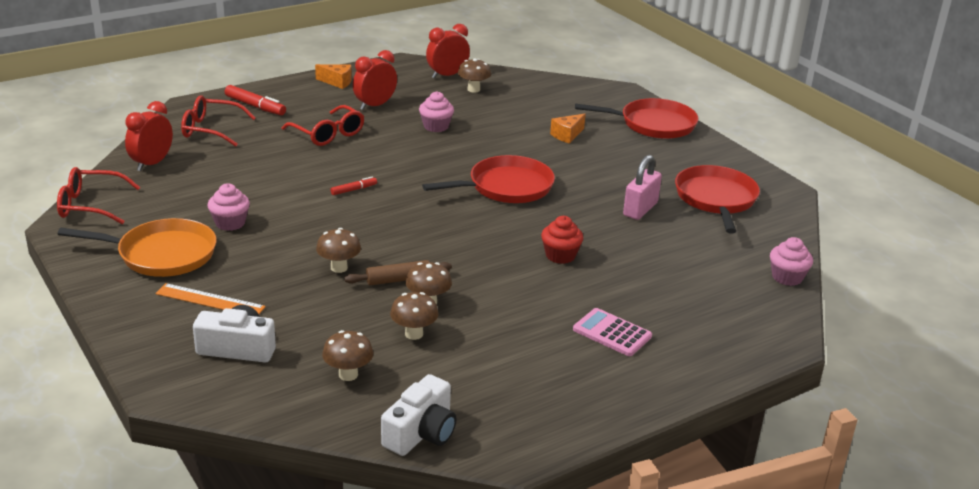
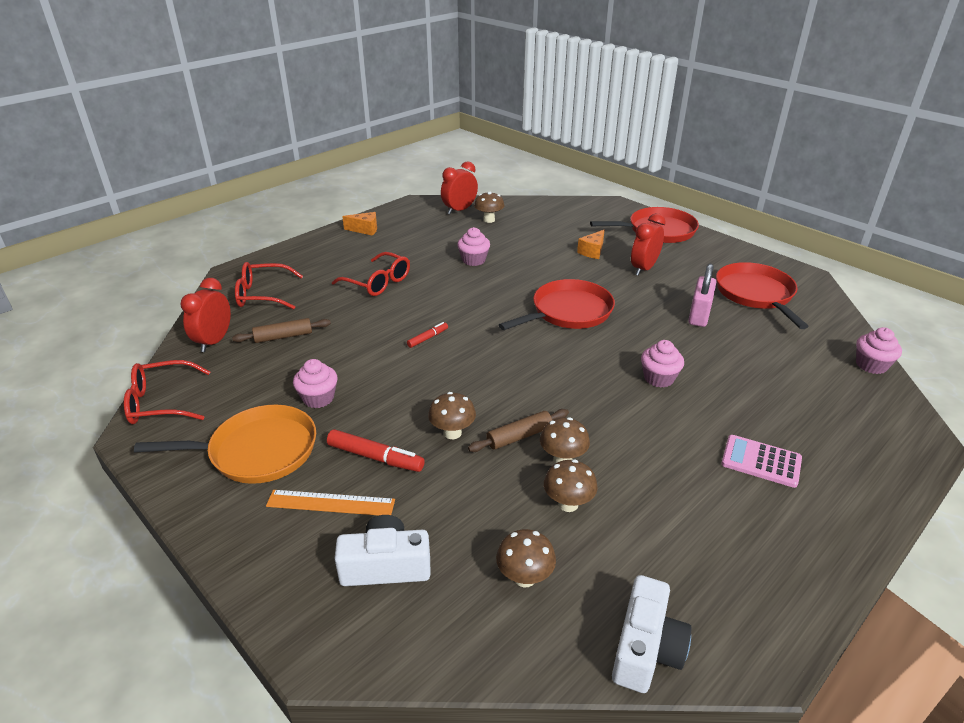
camera: 10 degrees left, 5 degrees up
(217, 169) = (283, 336): none -> brown rolling pin
(255, 106) = (298, 264): red marker -> red marker (375, 457)
(375, 105) = (409, 247): red clock -> red clock (643, 269)
(560, 255) = (659, 378): red cupcake -> pink cupcake

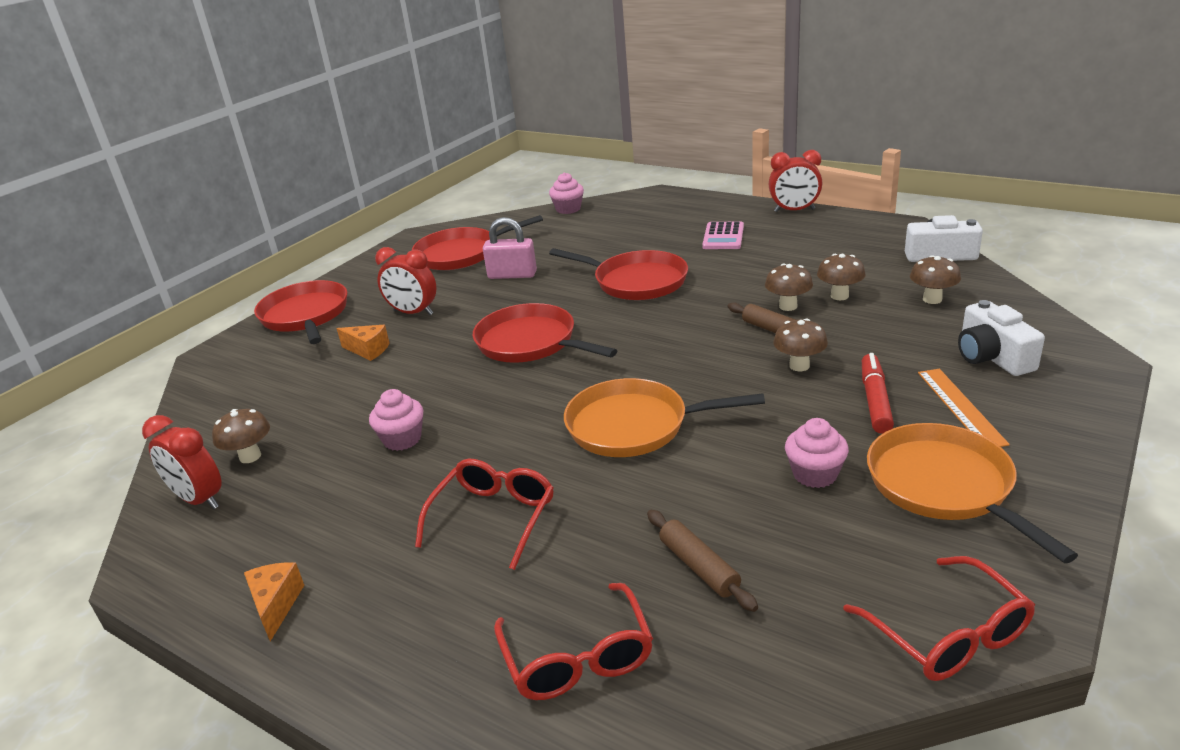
camera: 100 degrees left, 5 degrees down
(214, 341) = (759, 653): red clock -> red clock (794, 210)
(428, 338) = (633, 426): red marker -> orange pan
(659, 378) = (636, 281): pink cupcake -> red pan

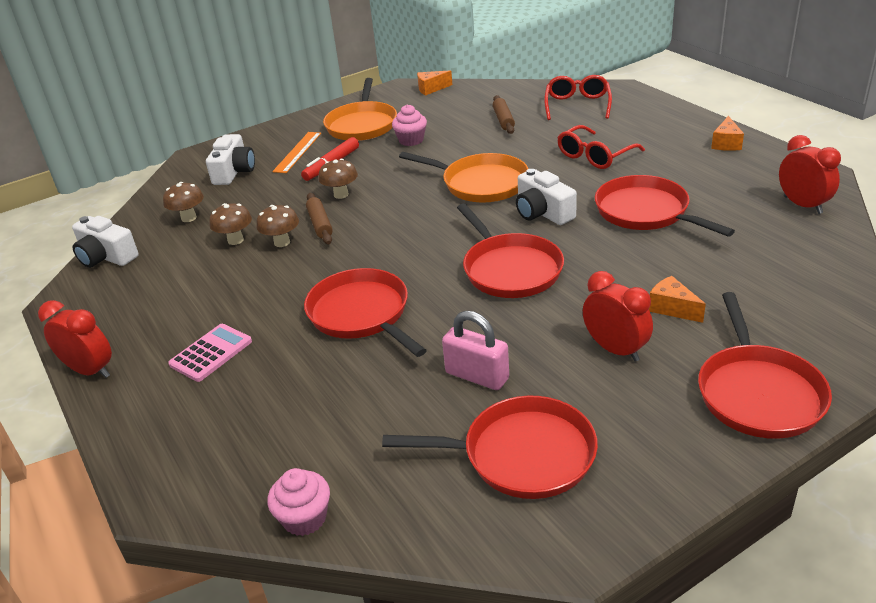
camera: 155 degrees left, 5 degrees up
(250, 456) = (772, 227): brown mushroom -> none
(402, 439) = (645, 212): pink cupcake -> red pan
(528, 407) = (542, 212): none -> white camera
(948, 635) = (431, 89): red glasses -> orange cheese

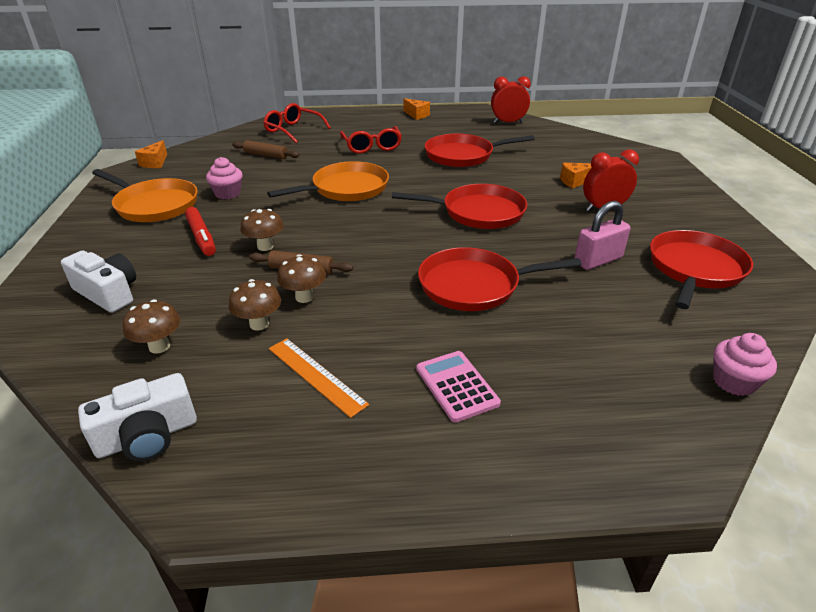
camera: 65 degrees left, 0 degrees up
(90, 370) = (406, 496): red clock -> none
(298, 152) = (140, 247): orange ruler -> orange ruler (316, 375)
(542, 212) = (419, 182): white camera -> none
(758, 393) = (672, 187): red pan -> none

